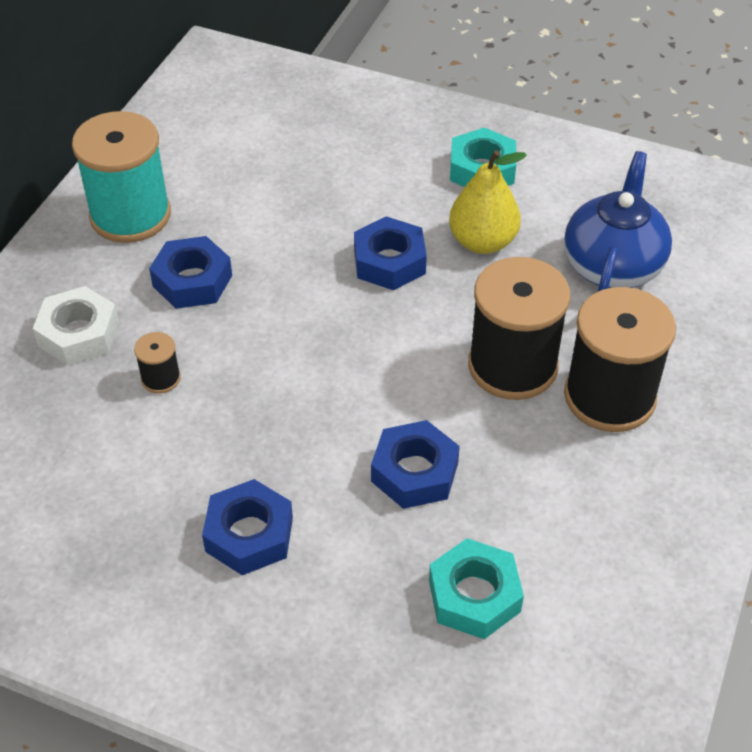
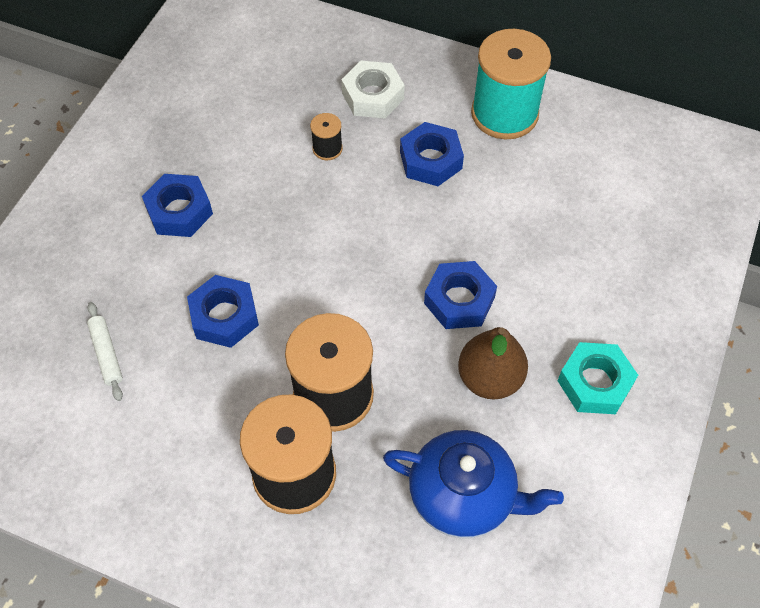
camera: 90 degrees right, 10 degrees up
(474, 596) = (106, 354): turquoise nut -> white rolling pin
(482, 242) = (489, 378): yellow pear -> brown pear

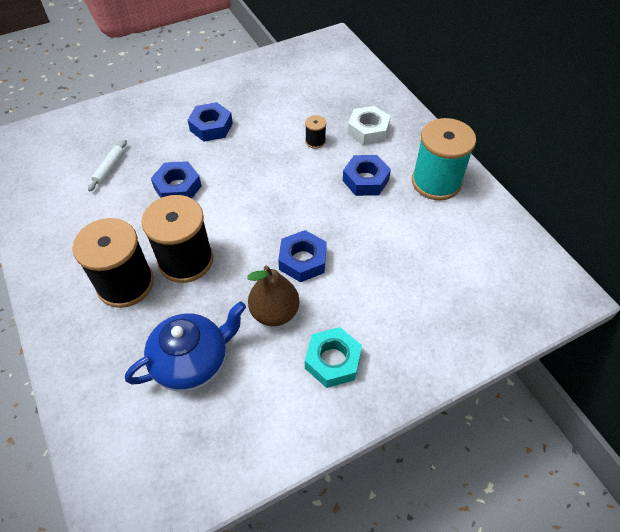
camera: 40 degrees right, 5 degrees down
(463, 496) = (192, 362): blue teapot -> blue teapot turned 90 degrees counterclockwise

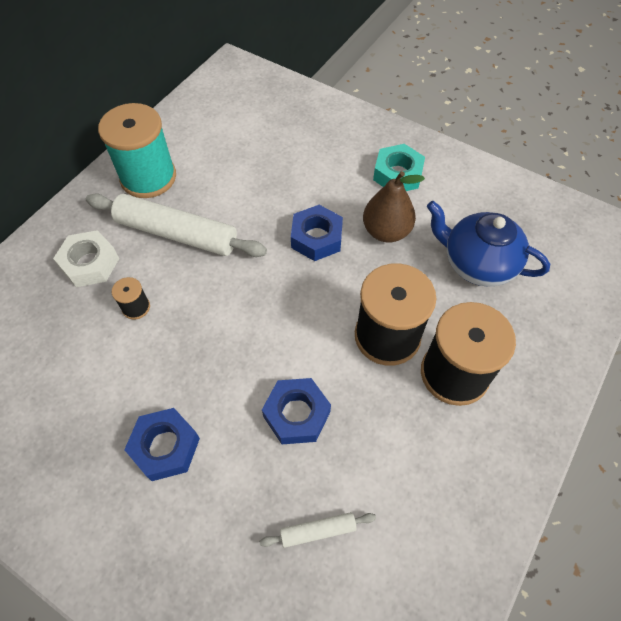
camera: 120 degrees left, 5 degrees up
(365, 180) = (177, 233): blue nut -> white rolling pin

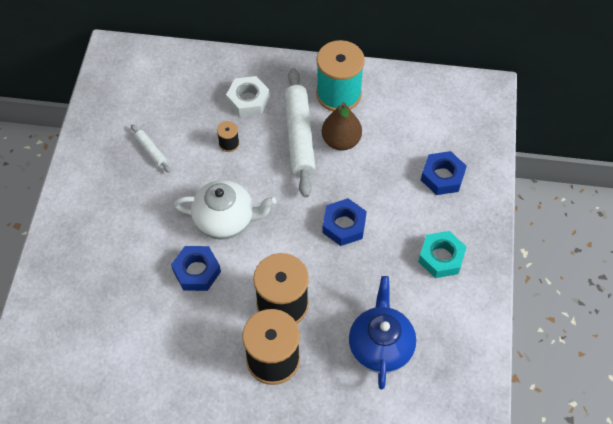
camera: 65 degrees right, 0 degrees up
(165, 447) = (143, 208): blue nut -> blue nut (442, 176)
(242, 352) = (225, 220): none -> white teapot
(318, 531) = (127, 314): white rolling pin -> white rolling pin (151, 151)
(386, 231) = (376, 270): brown pear -> brown pear (341, 141)

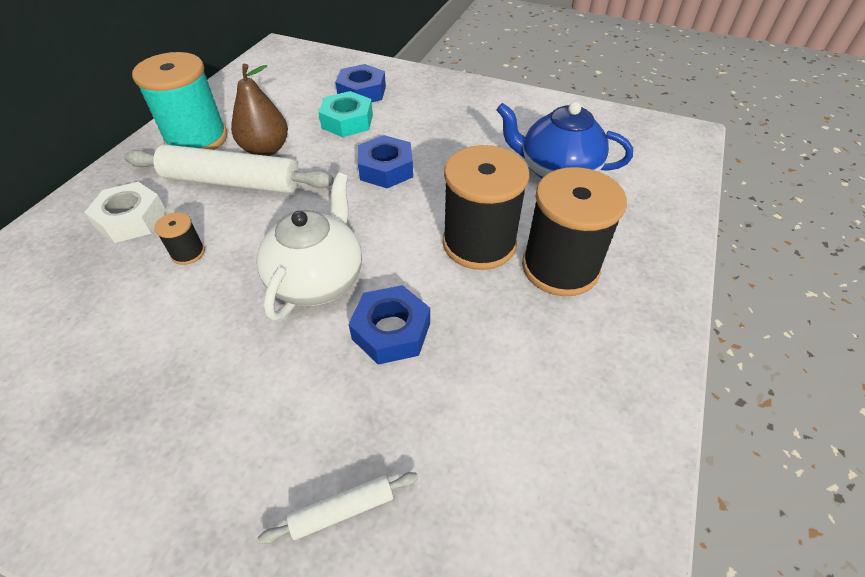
camera: 75 degrees left, 10 degrees down
(151, 151) = (122, 358): white rolling pin -> white rolling pin (342, 510)
(441, 257) = (459, 111): turquoise nut -> turquoise nut (347, 121)

